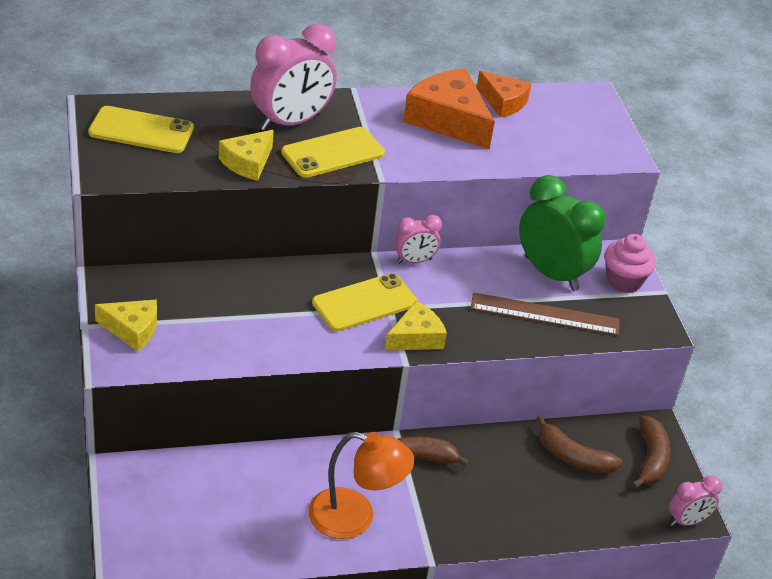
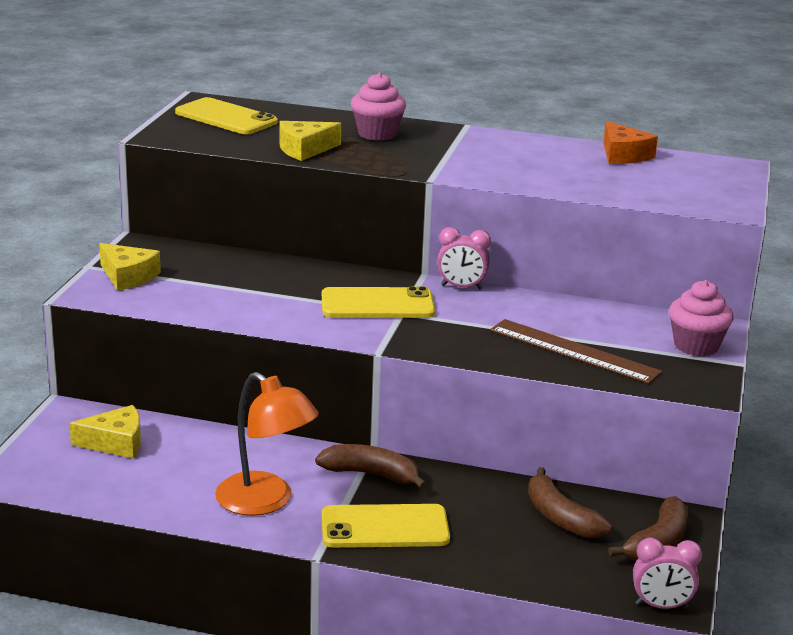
camera: 30 degrees right, 15 degrees down
(291, 122) = (377, 134): pink clock -> pink cupcake
(333, 153) = (398, 157): yellow phone -> yellow phone (385, 527)
(416, 337) = (408, 337): yellow cheese -> yellow cheese (116, 443)
(448, 120) = (547, 156): orange cheese -> none
(551, 273) = (611, 324): green clock -> none

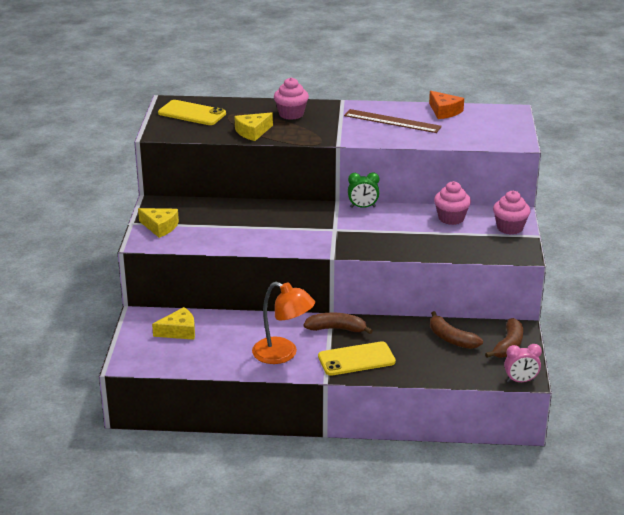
camera: 10 degrees left, 5 degrees up
(377, 304) = (318, 225): yellow phone -> none
(461, 287) = (363, 207): pink clock -> green clock
(574, 351) = (442, 240): brown ruler -> brown ruler (392, 121)
(601, 320) = (451, 218): none -> pink cupcake

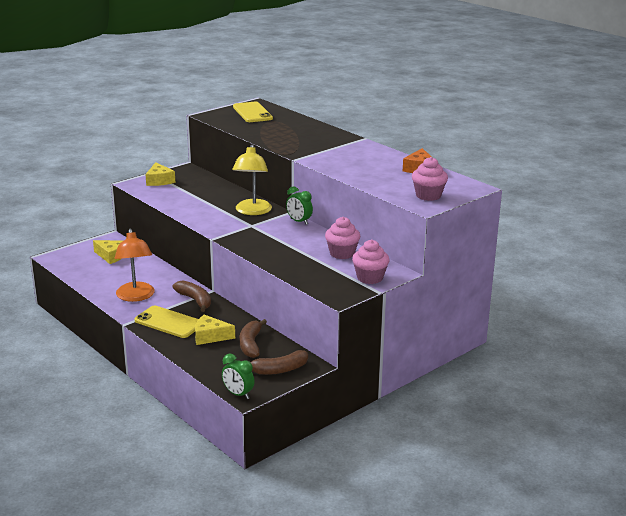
camera: 45 degrees right, 5 degrees down
(252, 132) = (261, 134): yellow cheese -> yellow cheese (210, 336)
(291, 114) = (310, 133): pink cupcake -> pink cupcake (428, 195)
(307, 216) = (252, 211): none -> yellow lamp
(392, 121) = (366, 160): brown ruler -> none
(520, 381) = (238, 394): pink clock -> green clock

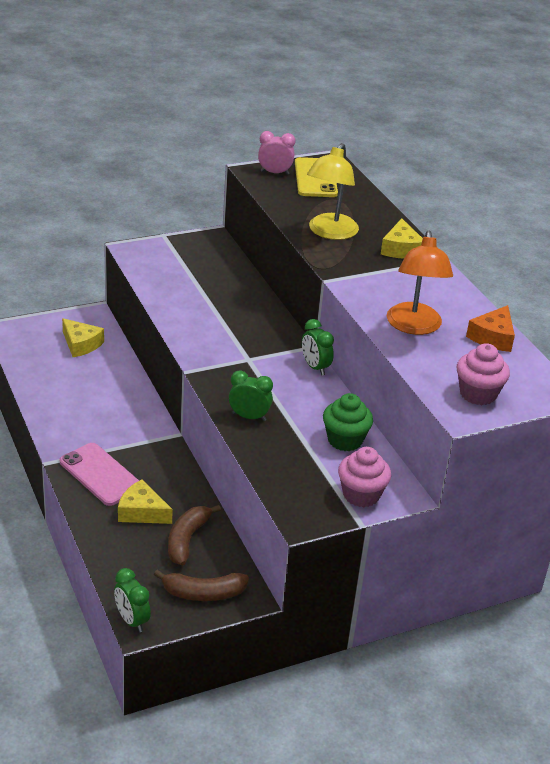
camera: 15 degrees right, 10 degrees up
(136, 296) = (80, 420): orange lamp -> orange lamp (414, 326)
(159, 181) = (167, 252): yellow cheese -> yellow cheese (401, 249)
(168, 322) = (100, 474): yellow phone -> pink phone
(195, 300) = (150, 445): brown banana -> none
(223, 114) = (274, 173): none -> pink clock
(252, 211) = (262, 334): yellow lamp -> yellow lamp (329, 232)
(271, 253) = (249, 417): none -> green clock
(342, 253) = (345, 440): pink cupcake -> green cupcake

